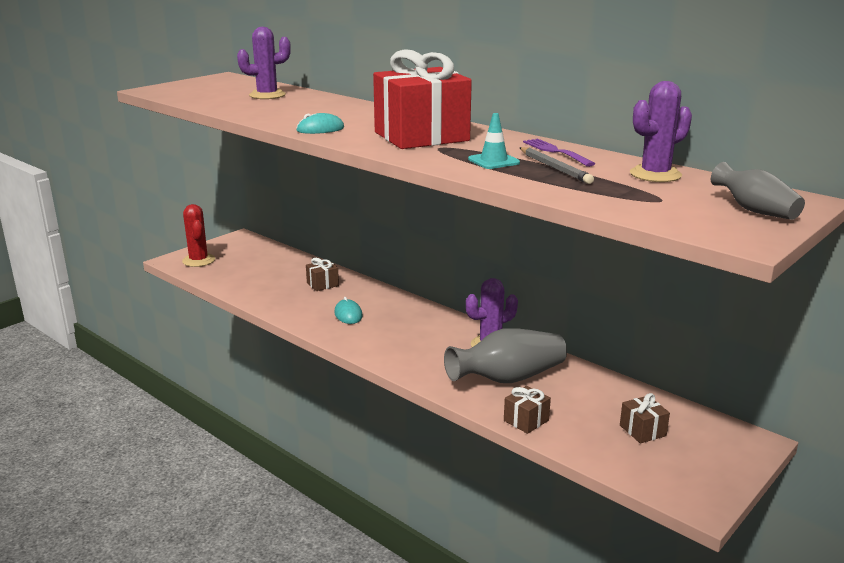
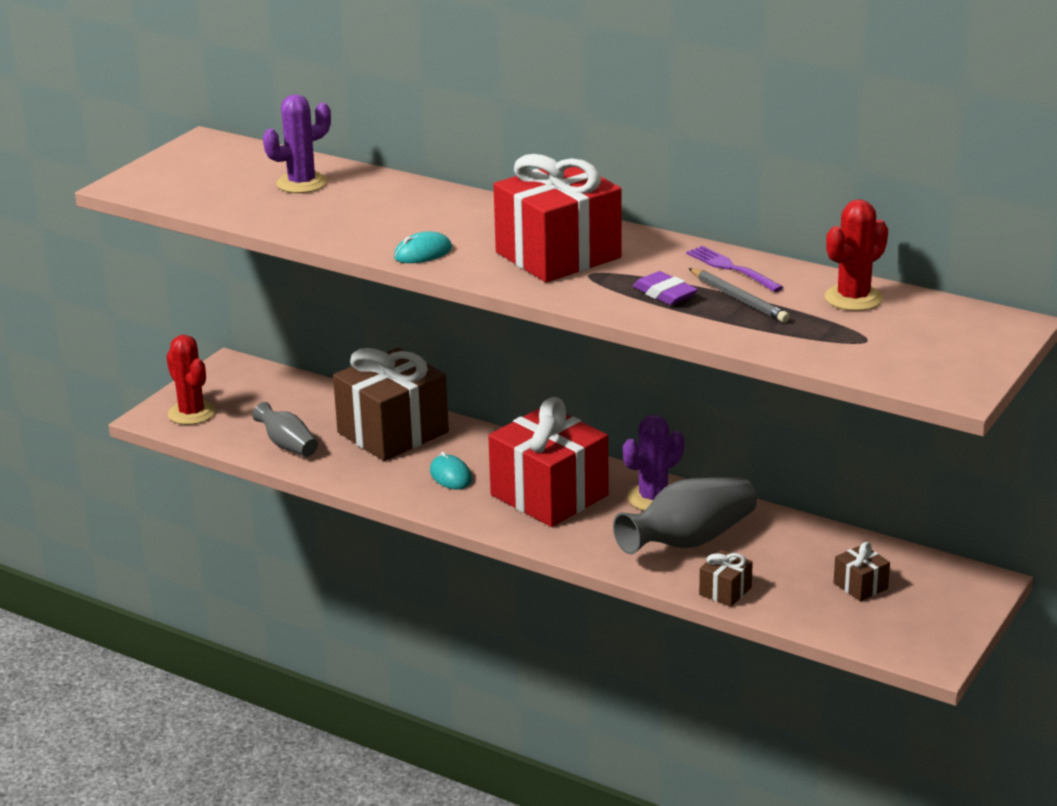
camera: 10 degrees left, 5 degrees up
(322, 284) = (393, 432): brown gift -> brown gift, size x2.35
(413, 335) = (549, 495): none -> red gift
(493, 161) = (665, 293): turquoise traffic cone -> purple eraser
(655, 175) = (853, 298): purple cactus -> red cactus
(754, 210) = (964, 346): grey vase -> grey vase (287, 445)

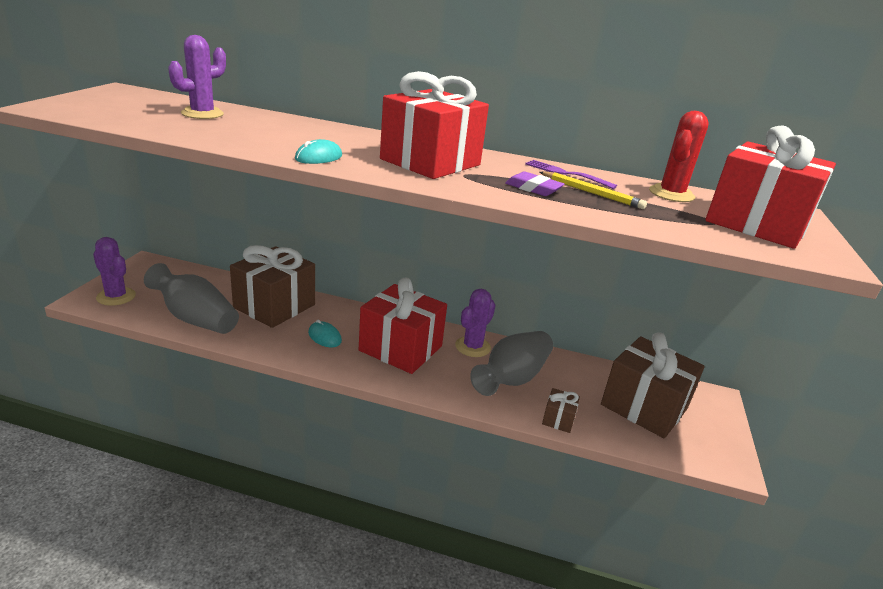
camera: 20 degrees left, 0 degrees up
(191, 413) = (116, 296): red cactus -> purple cactus
(287, 445) = (195, 318): grey vase -> grey vase, size x1.75
(738, 299) = (592, 193): grey pencil -> yellow pencil
(860, 586) = (644, 406): brown gift -> brown gift, size x2.35
(922, 343) = (756, 224): none -> red gift

